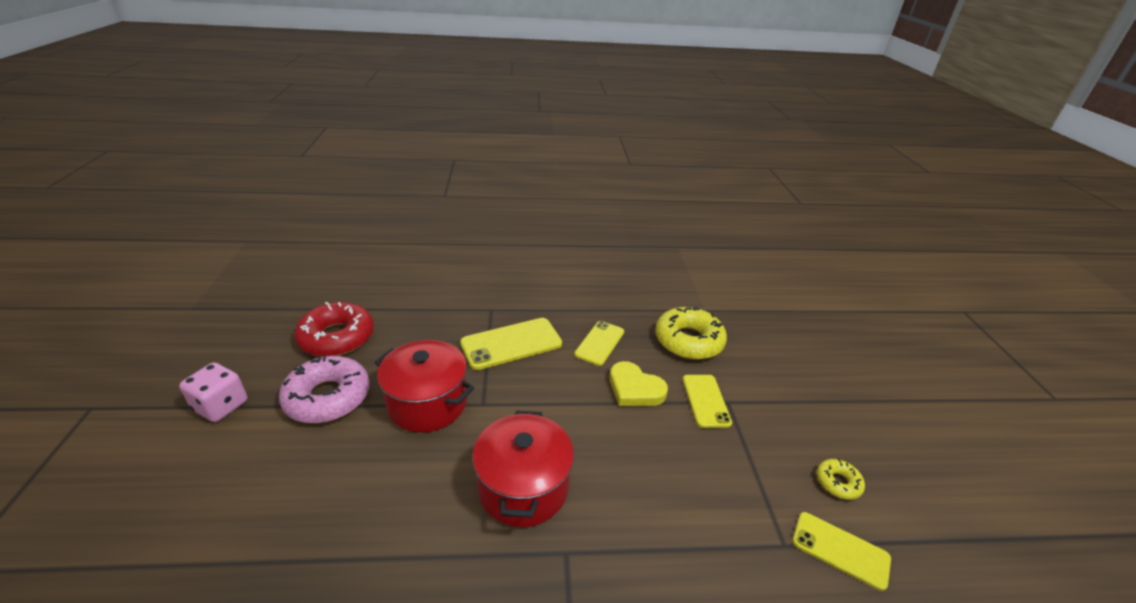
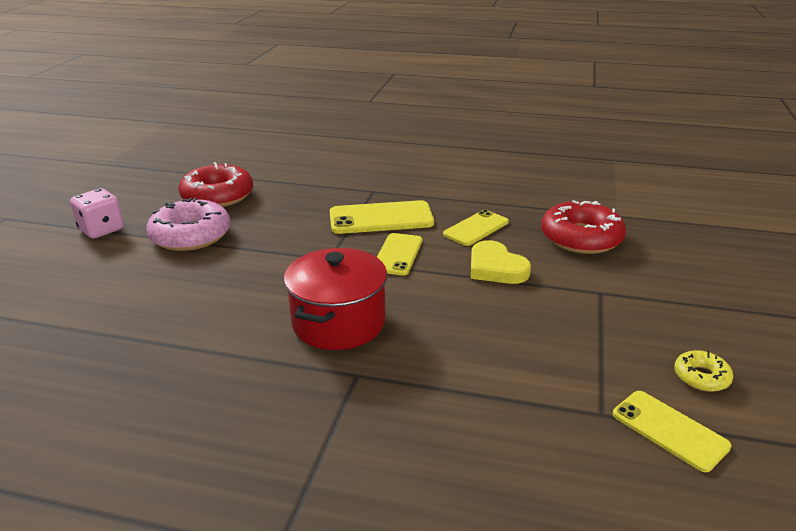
camera: 20 degrees right, 5 degrees down
(427, 403) = (277, 251): red pot -> none
(688, 341) = (581, 238): yellow donut -> red donut
(706, 400) = (574, 288): yellow phone -> yellow phone (398, 254)

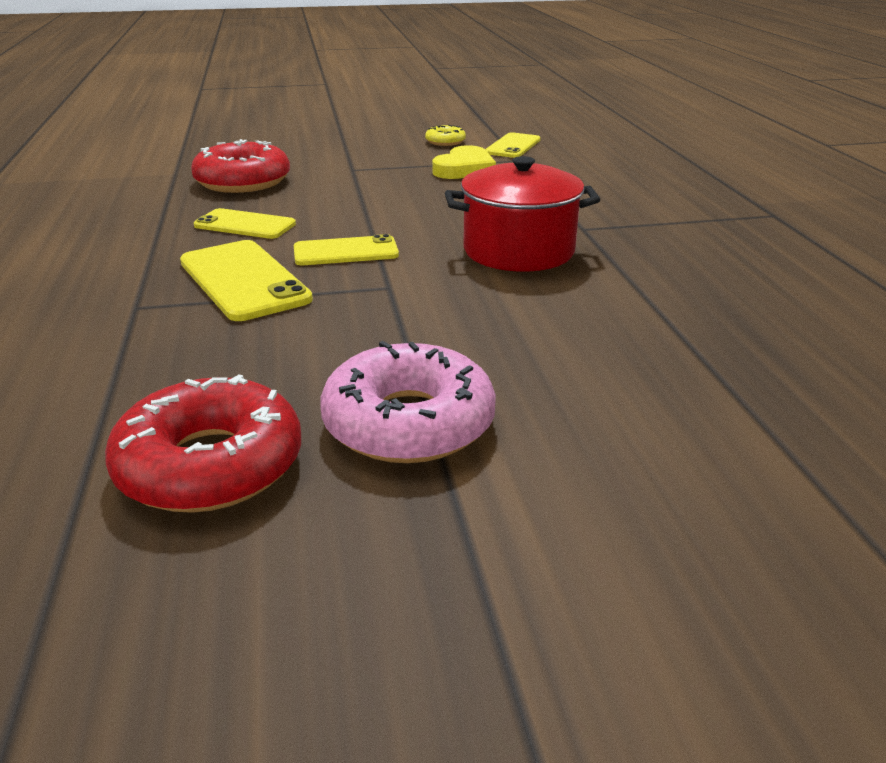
camera: 115 degrees left, 0 degrees up
(102, 230) = (473, 563): pink dice -> none
(496, 268) = (339, 206): yellow heart -> yellow heart (464, 169)

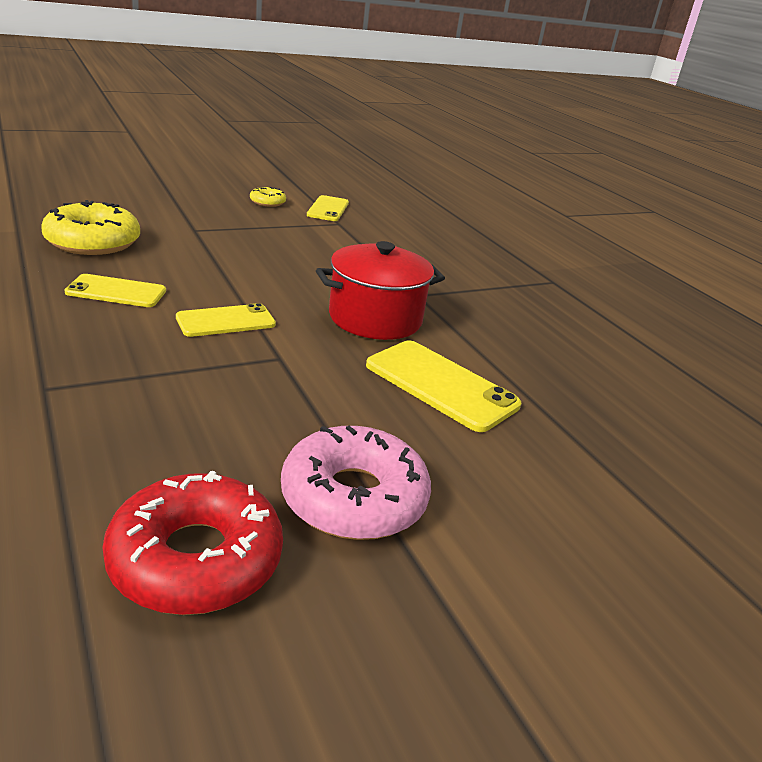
camera: 20 degrees left, 0 degrees up
(243, 181) = (93, 242): red donut -> yellow donut
(244, 280) = (142, 355): yellow phone -> yellow phone (441, 385)
(464, 169) = (296, 232): yellow heart -> none

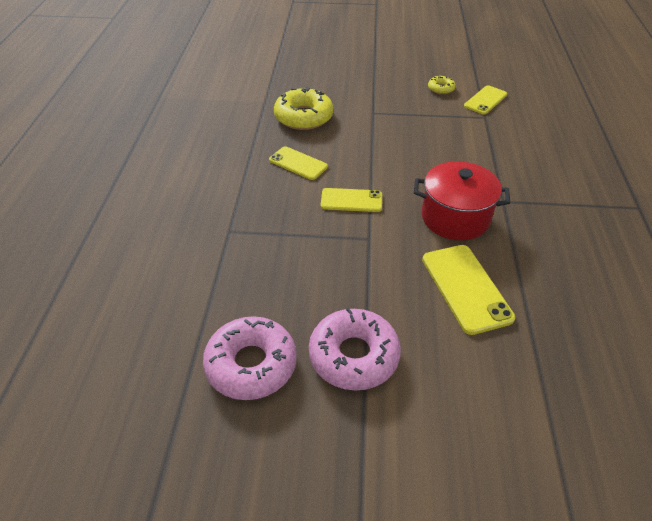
camera: 35 degrees right, 15 degrees up
(196, 559) = (251, 364): red donut -> pink donut

